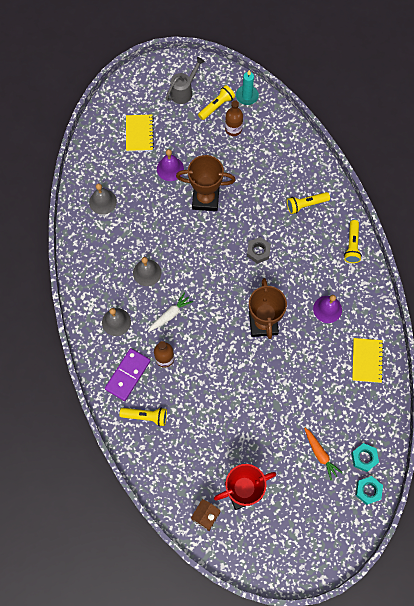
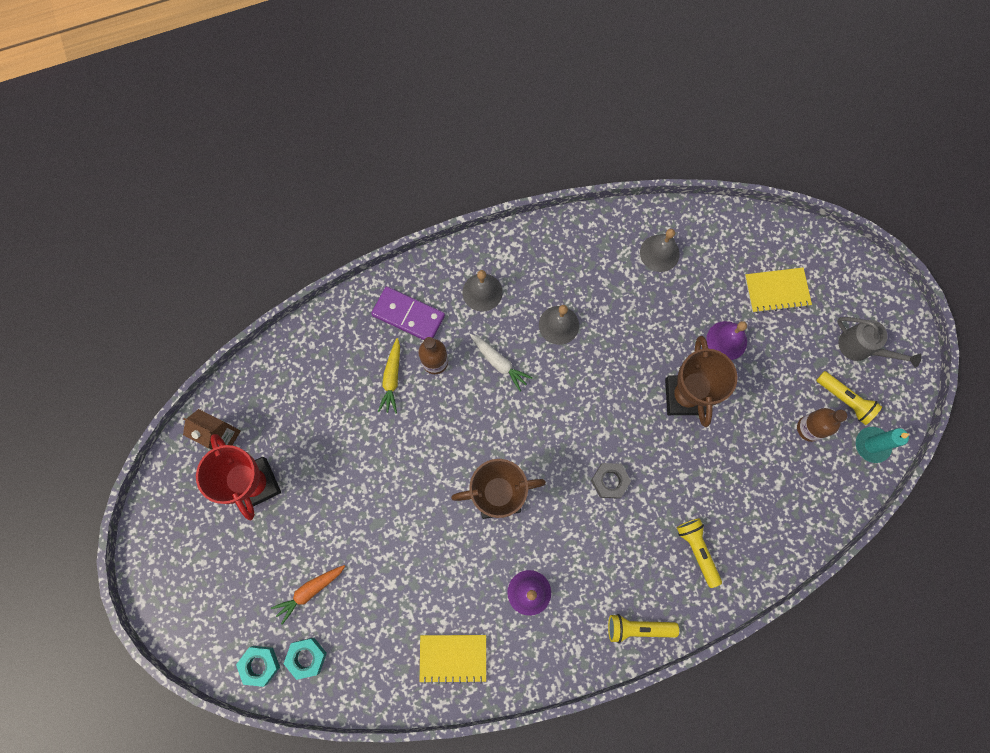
camera: 85 degrees right, 5 degrees up
(146, 416) = (353, 345): yellow flashlight -> none
(174, 389) = (392, 378): none -> yellow carrot

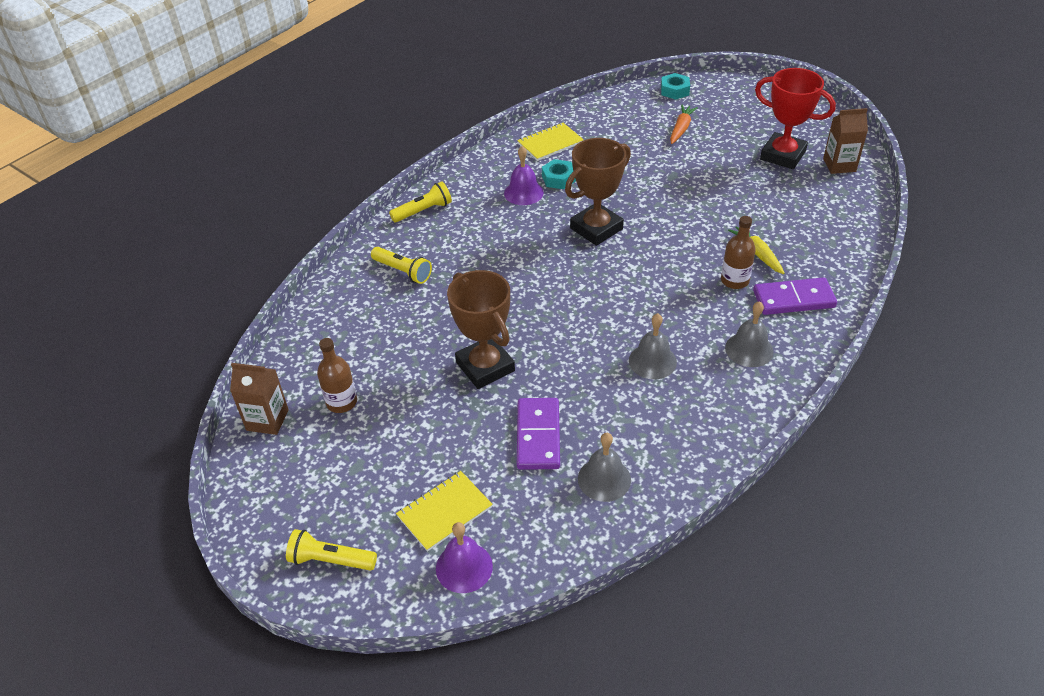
camera: 150 degrees right, 30 degrees down
(306, 657) = (649, 105): turquoise nut -> turquoise nut (558, 179)
(499, 363) = (679, 307): white carrot -> none
(610, 481) = (511, 278): grey nut -> none
(682, 311) = (538, 436): none -> purple domino
(726, 340) = (473, 434): purple bell -> purple bell (464, 567)
(845, 400) = (313, 445): yellow flashlight -> yellow flashlight (330, 560)
(860, 347) = (316, 504): grey watering can -> none
(872, 445) = (267, 420): turquoise candle -> brown carton

